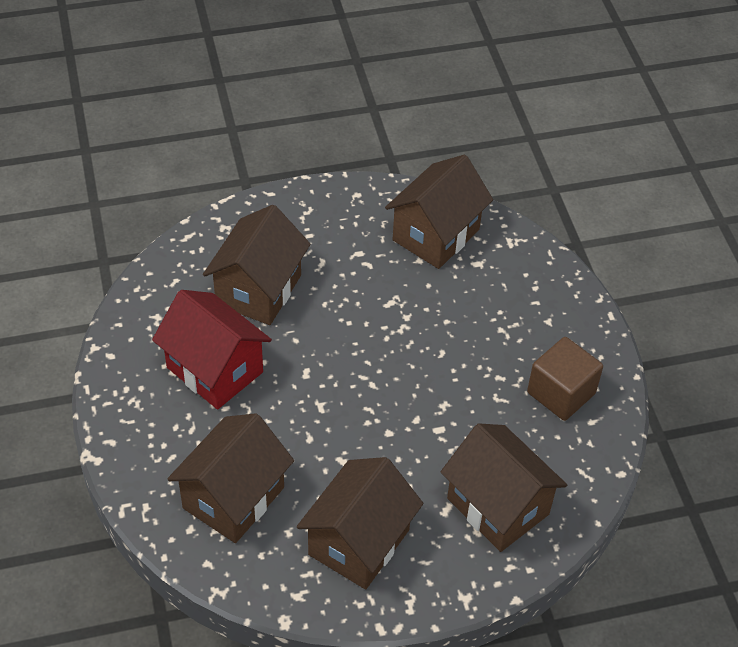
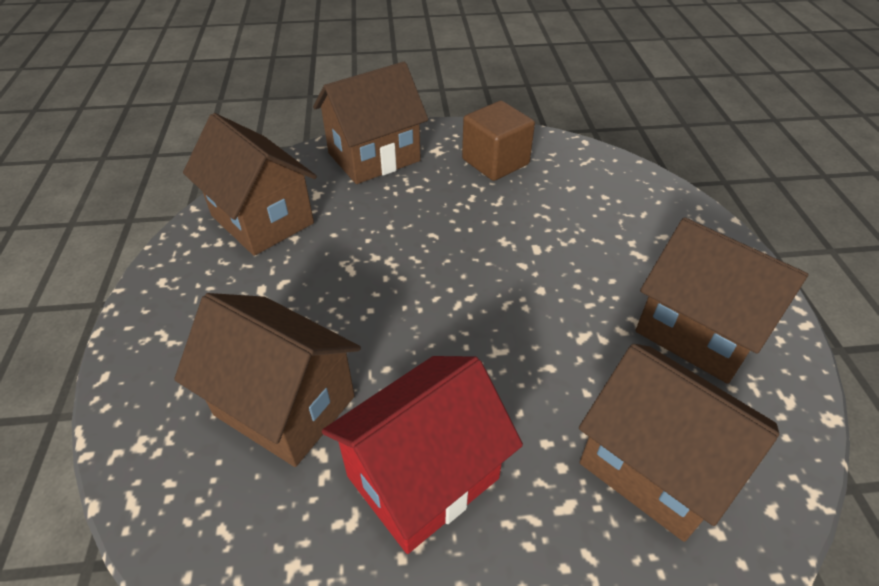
camera: 80 degrees left, 5 degrees down
(497, 506) = (631, 218): brown house -> brown house (374, 157)

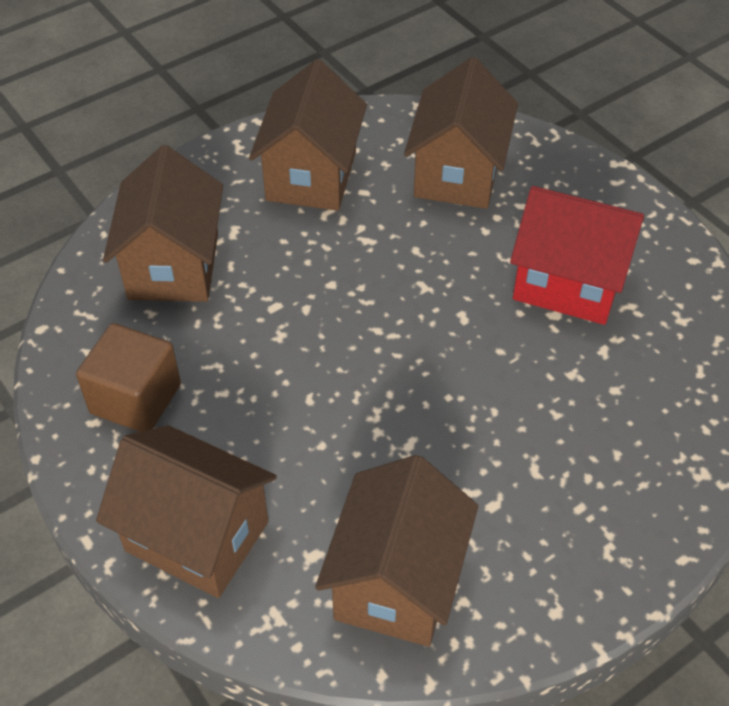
camera: 120 degrees left, 5 degrees up
(285, 405) = (589, 397): brown house -> brown house (173, 266)

